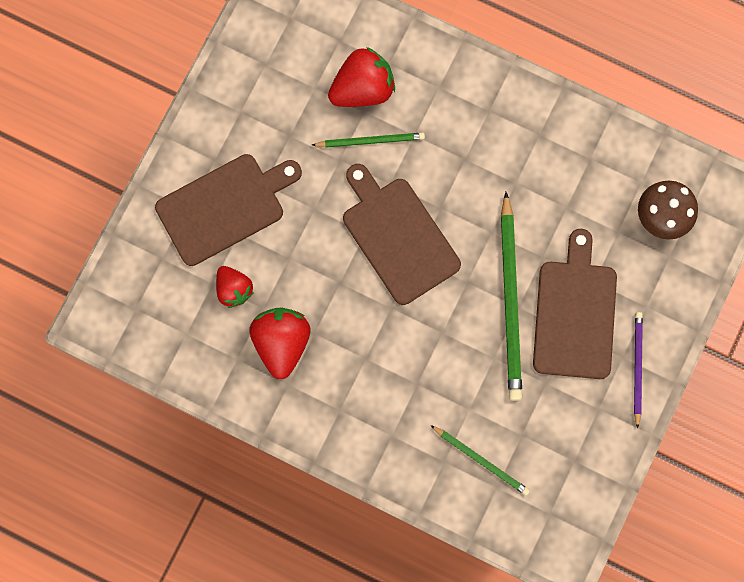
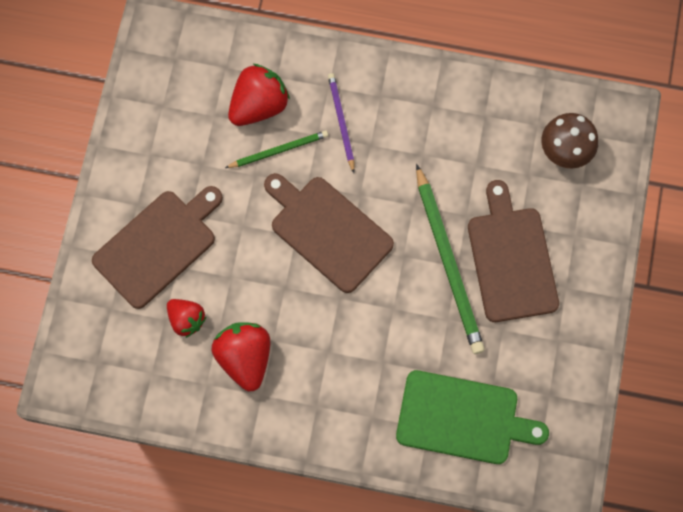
camera: 15 degrees left, 5 degrees down
(481, 460) = (463, 418): green pencil -> green cutting board
(637, 367) = (582, 293): purple pencil -> purple pencil (341, 122)

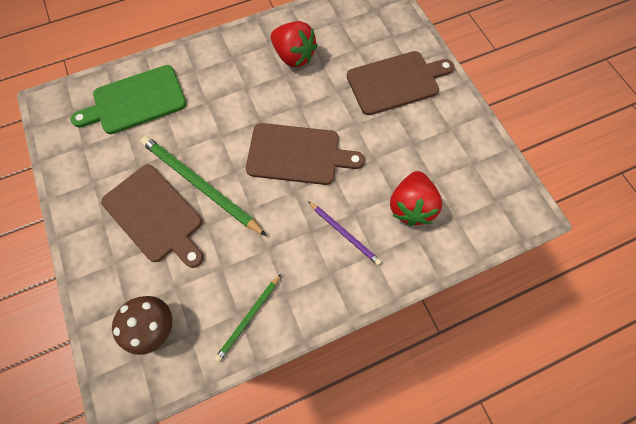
camera: 145 degrees right, 5 degrees down
(158, 245) = (396, 82): brown cutting board -> brown cutting board turned 120 degrees counterclockwise
(186, 319) = (344, 55): red strawberry -> none
(279, 150) = (371, 185): green pencil -> green pencil (248, 318)

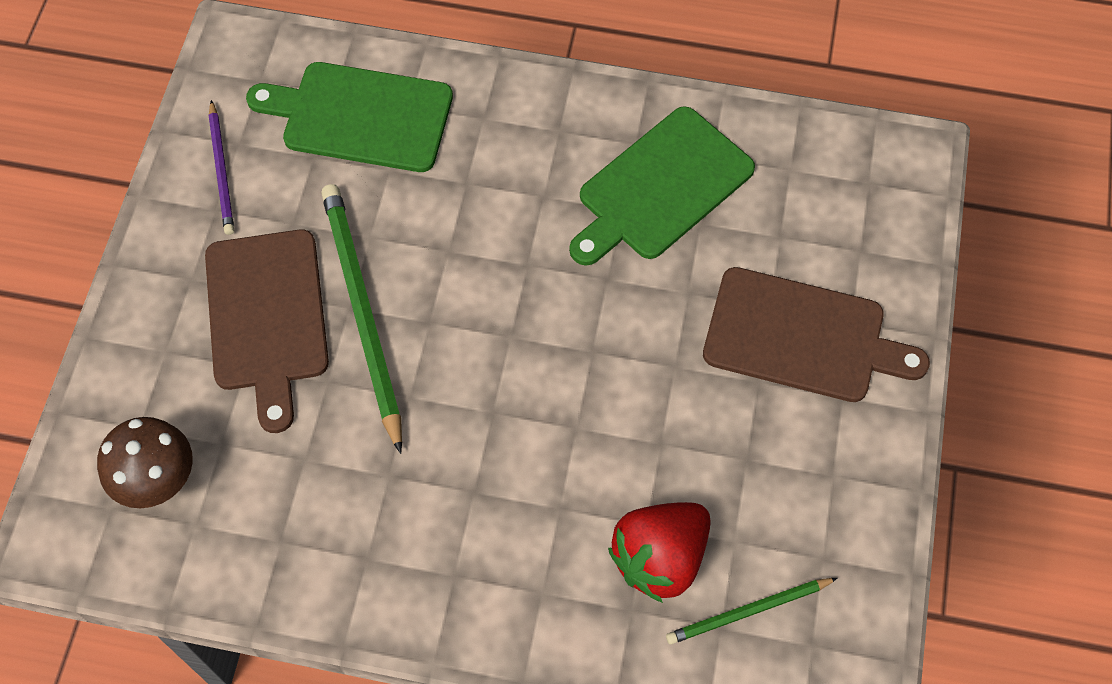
camera: 35 degrees right, 5 degrees down
(248, 318) = (290, 557): green pencil -> green pencil (748, 611)
(294, 56) = (661, 188): red strawberry -> green cutting board
(298, 154) = (544, 357): brown cutting board -> none
(344, 234) = (521, 530): purple pencil -> purple pencil (222, 171)

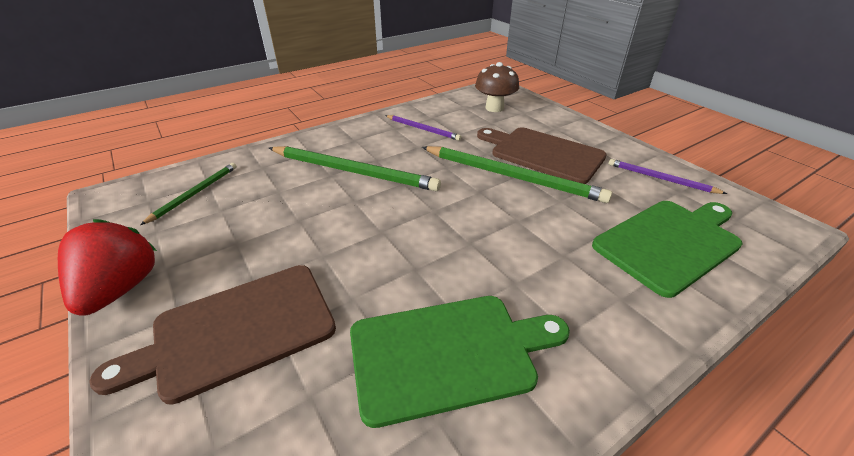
camera: 135 degrees right, 25 degrees down
(333, 516) = (423, 129): none -> purple pencil
(527, 489) = (353, 171): none -> green pencil
(660, 558) = (261, 186): red strawberry -> red strawberry (121, 289)
(661, 188) = (448, 353): green cutting board -> green cutting board turned 75 degrees clockwise

